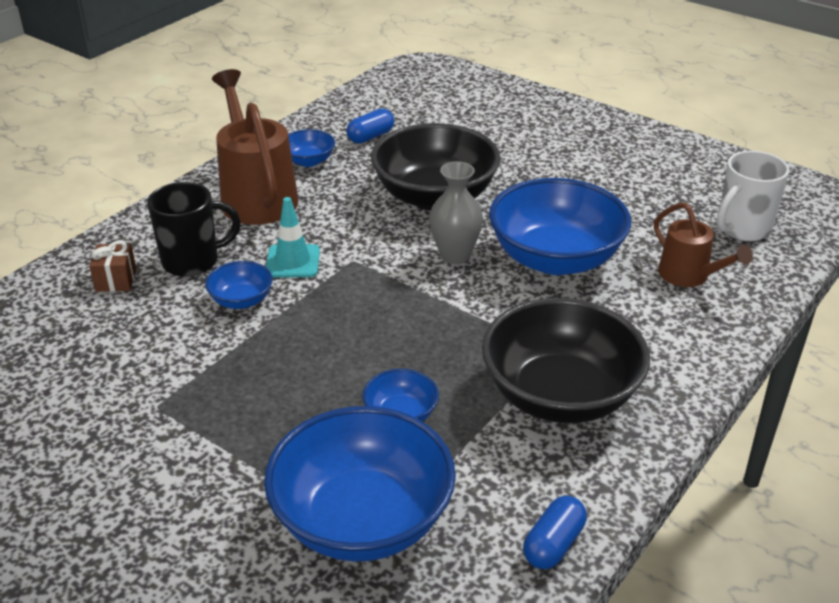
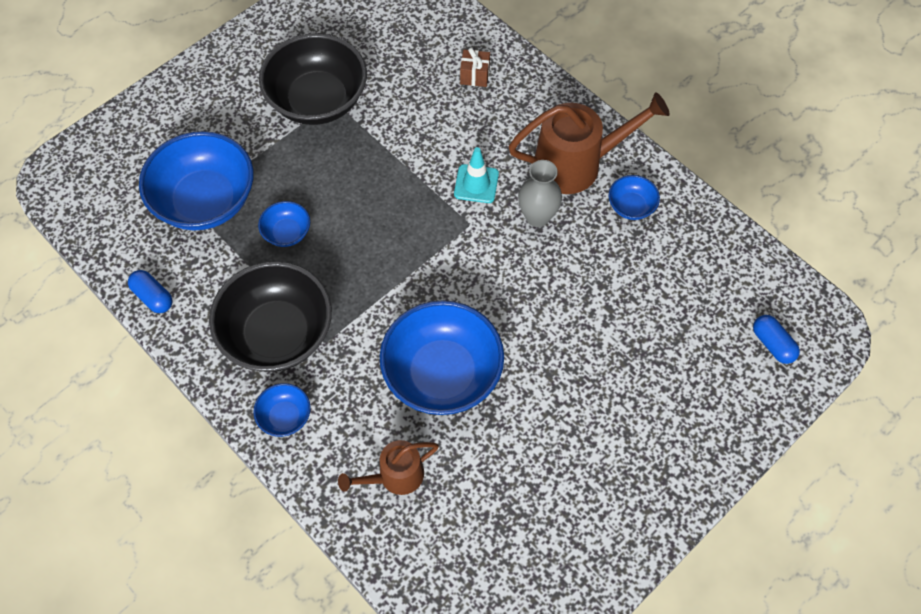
camera: 100 degrees right, 25 degrees up
(192, 261) = (489, 120): black mug -> none
(241, 300) = (433, 149): blue bowl -> blue bowl (285, 417)
(370, 136) = (672, 261): blue capsule -> blue capsule (772, 344)
(435, 196) = (555, 298): black bowl -> black bowl (318, 100)
(455, 255) = (462, 298): grey vase -> grey vase (537, 217)
(742, 229) = (457, 554): white mug -> none

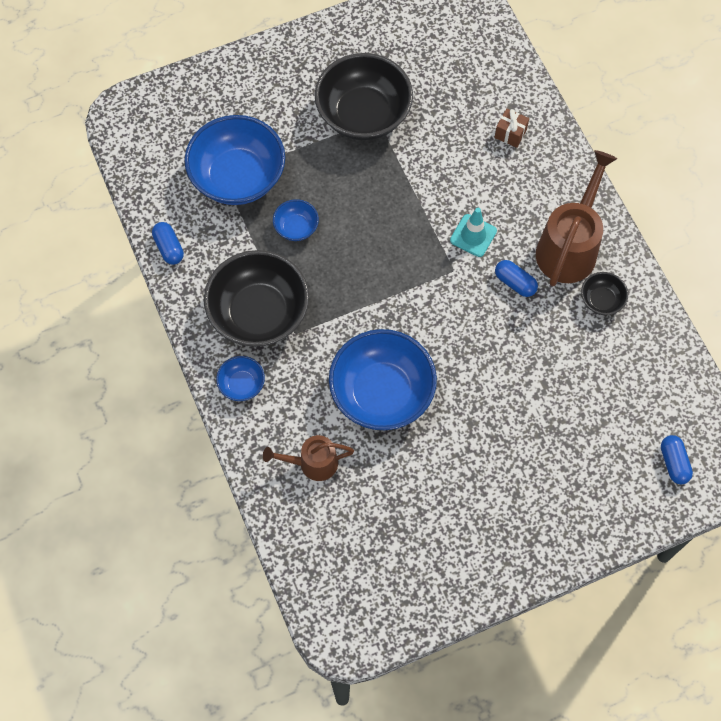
camera: 20 degrees right, 5 degrees up
(537, 217) = (515, 283): grey vase -> blue capsule
(577, 164) = (569, 246): brown watering can -> brown watering can turned 75 degrees counterclockwise
(631, 206) = (601, 300): blue bowl -> black bowl

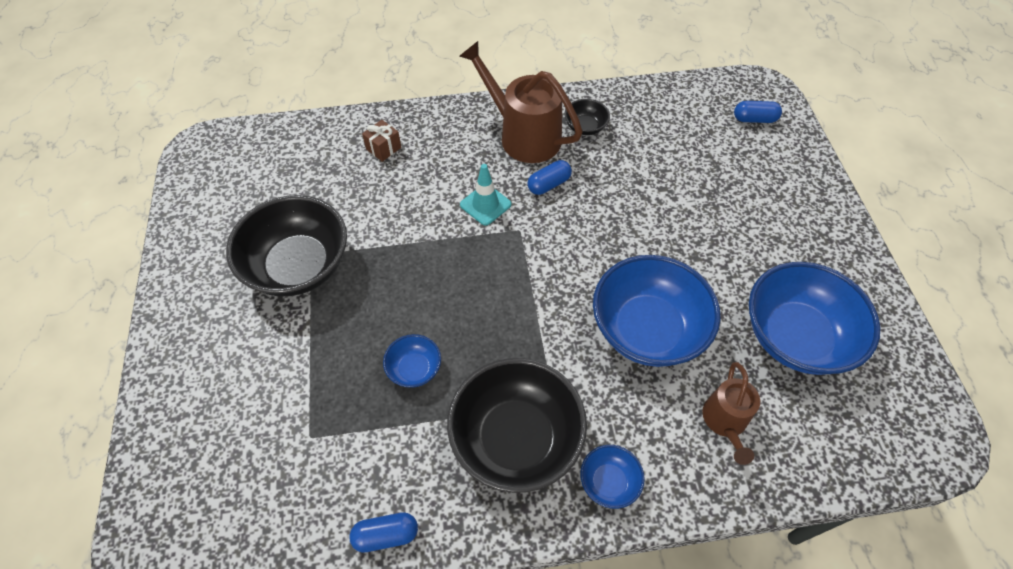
camera: 75 degrees left, 10 degrees down
(238, 177) = (318, 420): blue bowl -> blue bowl (796, 336)

